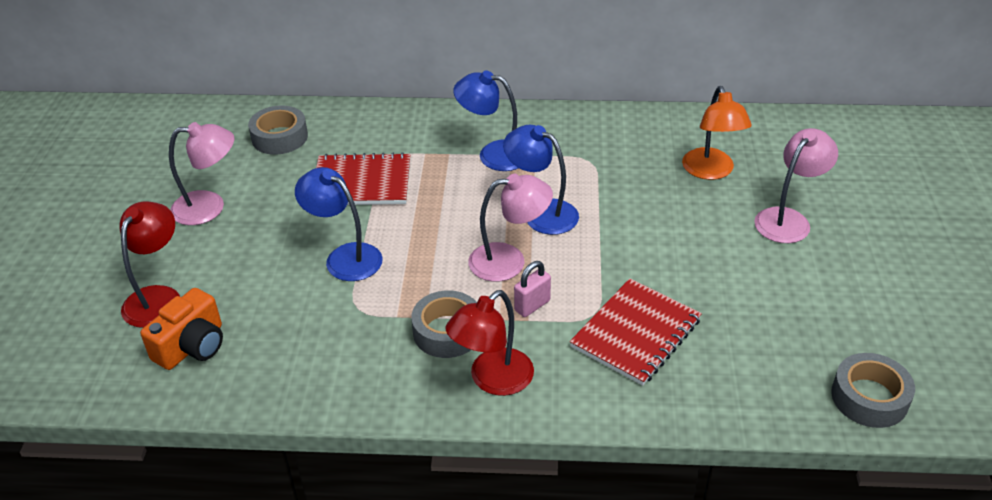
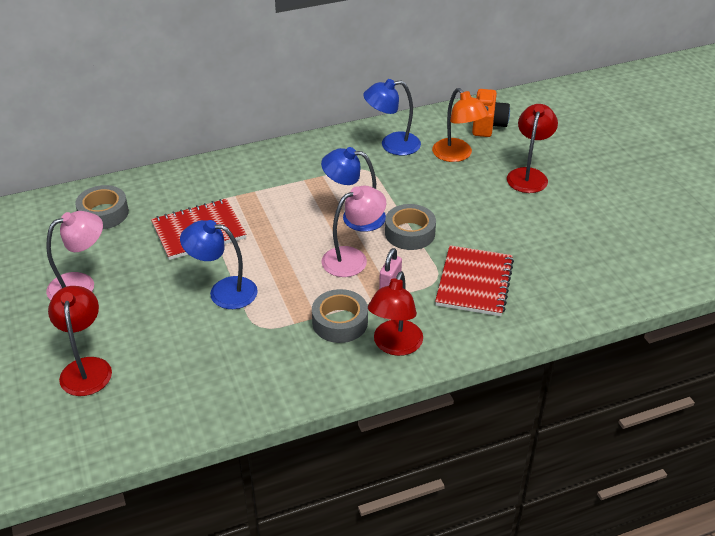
camera: 25 degrees left, 0 degrees up
(192, 346) = (143, 395): orange camera -> orange camera (487, 124)
(493, 154) = (290, 183): blue lamp -> blue lamp (392, 145)
(788, 219) = (528, 175): pink lamp -> red lamp
(869, 398) = (646, 278): grey tape -> grey tape (410, 233)

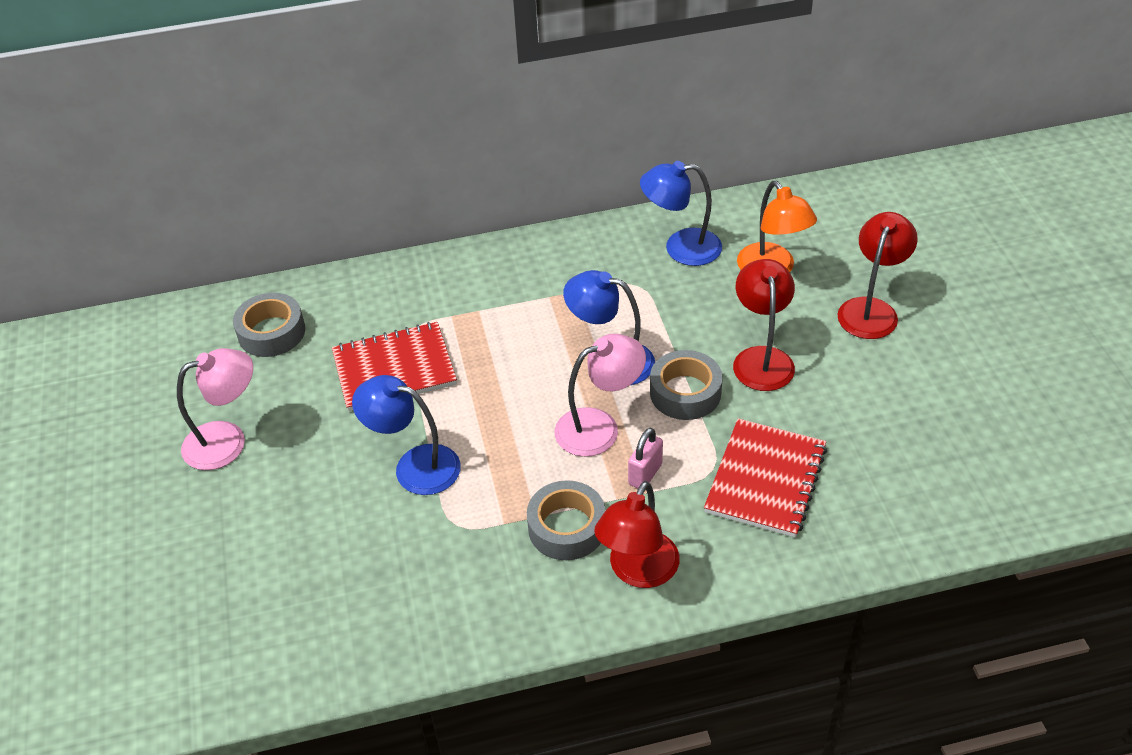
camera: 10 degrees right, 5 degrees up
(86, 368) = (218, 569): red lamp -> red lamp (761, 358)
(487, 124) = (823, 222): orange camera -> none

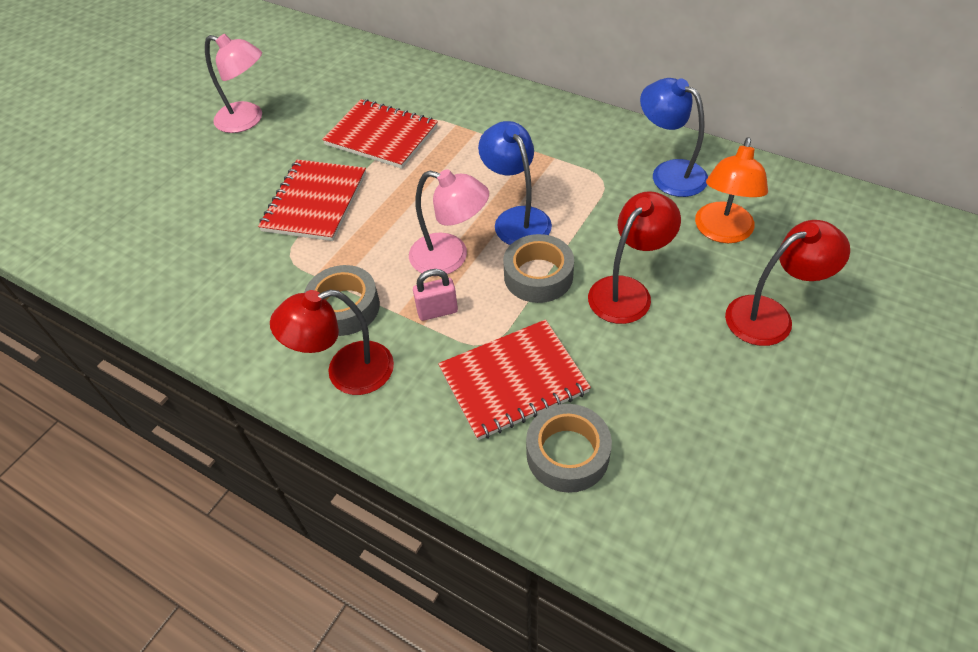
camera: 45 degrees right, 5 degrees up
(271, 332) = (347, 73): grey tape -> grey tape (567, 454)
(414, 466) = (315, 202): blue lamp -> red notebook

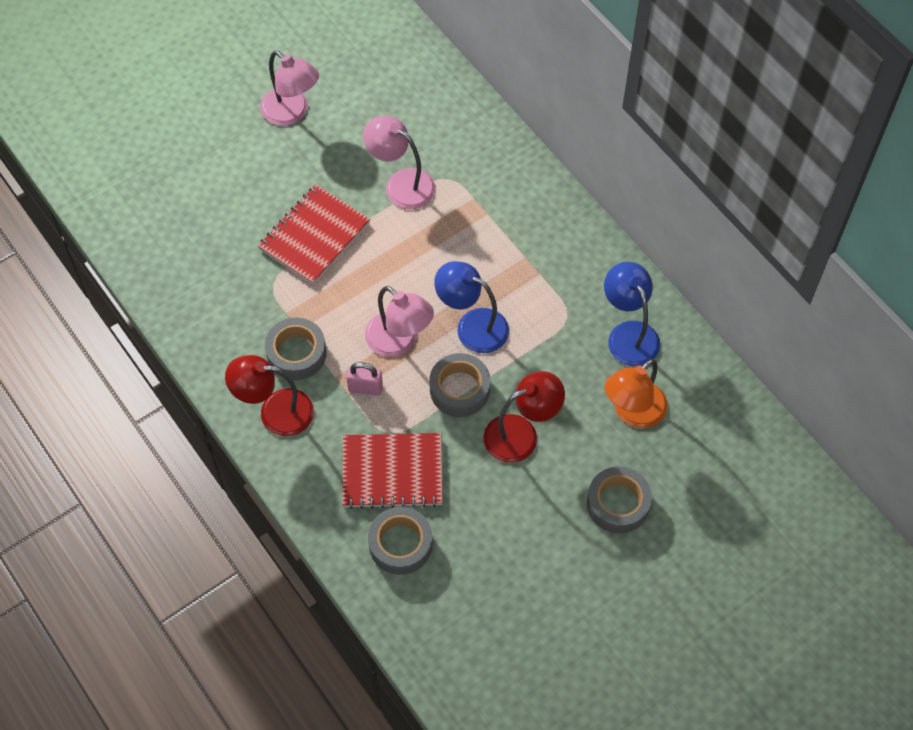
camera: 20 degrees right, 10 degrees up
(381, 136) = (401, 184): red notebook -> pink lamp
(517, 218) = (472, 326): blue lamp -> blue lamp turned 60 degrees counterclockwise
(770, 316) = (618, 504): red lamp -> grey tape

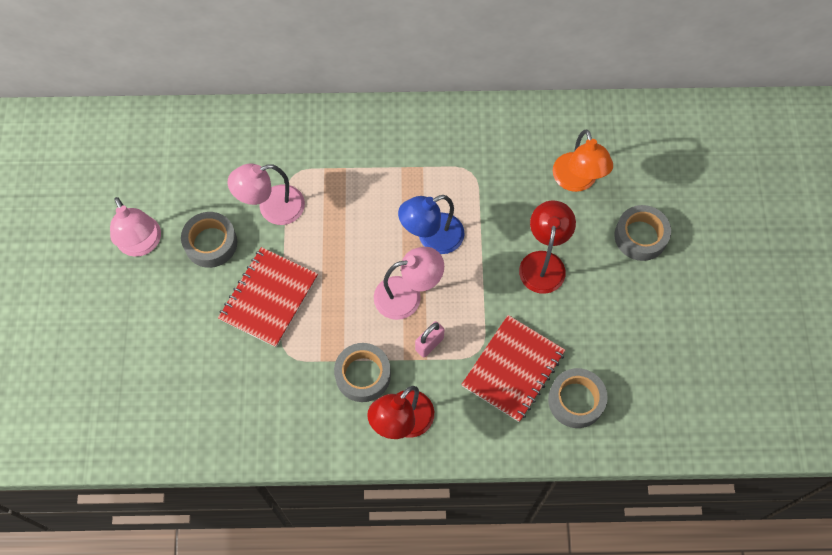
camera: 55 degrees left, 5 degrees up
(292, 113) = (142, 244): pink lamp -> pink lamp turned 75 degrees clockwise
(314, 236) = (269, 298): red notebook -> red notebook turned 45 degrees clockwise
(459, 389) = (478, 280): grey tape -> grey tape (211, 243)
(628, 334) = (514, 143): blue lamp -> none

